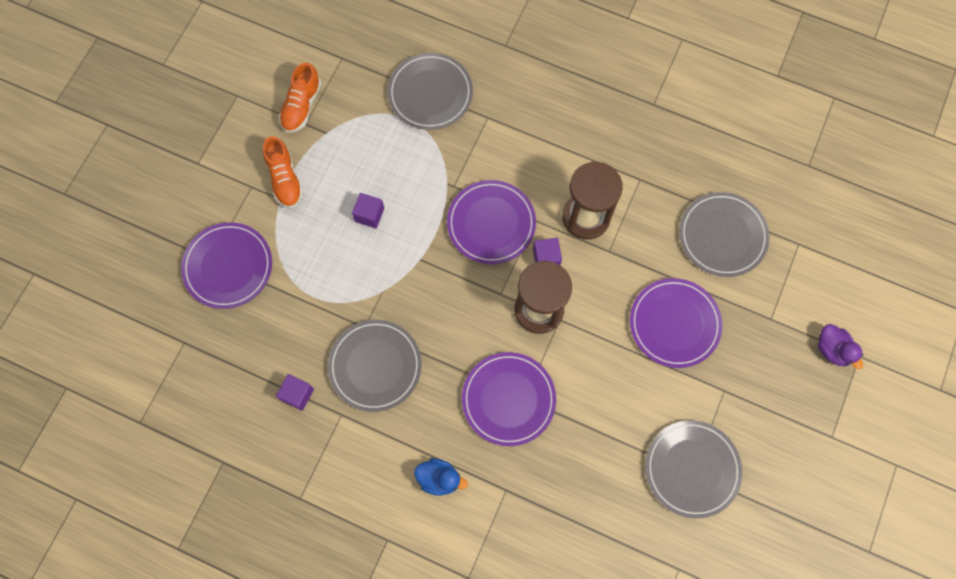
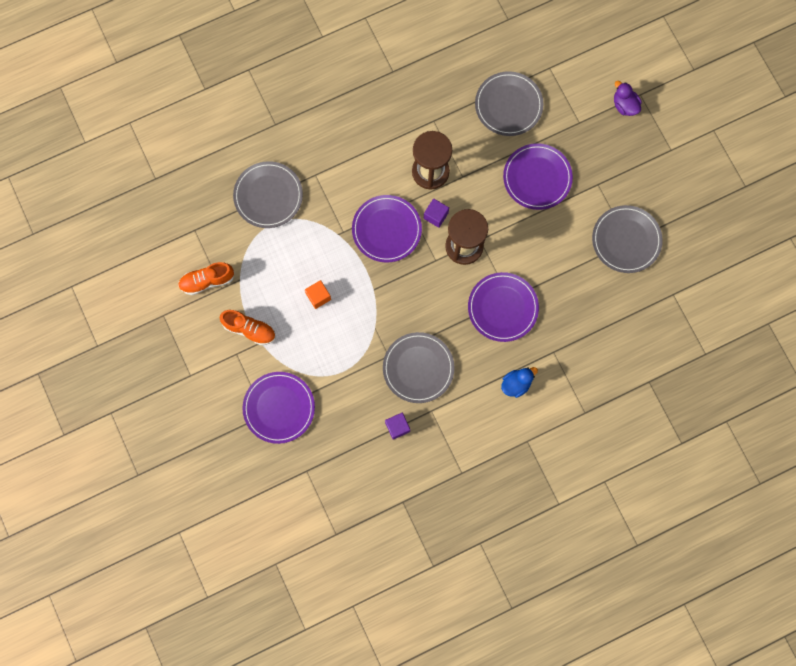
camera: 50 degrees left, 5 degrees up
(301, 106) = (207, 281): orange shoe -> orange shoe turned 105 degrees clockwise
(369, 215) = (318, 296): purple cube -> orange cube
(832, 349) = (624, 105): purple duck -> purple duck turned 135 degrees counterclockwise

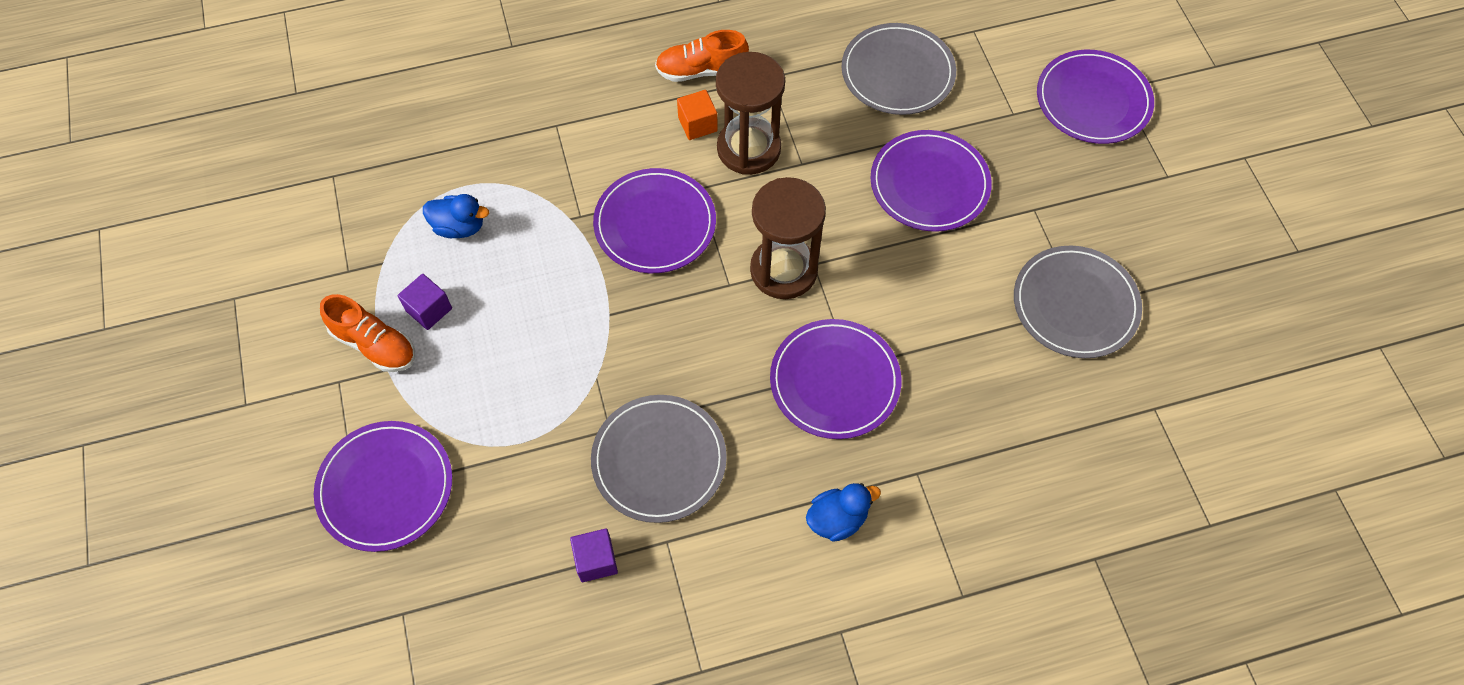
camera: 10 degrees right, 15 degrees down
(207, 281) = (327, 256): orange shoe -> orange shoe (701, 70)
(268, 196) = (470, 144): grey plate -> none
(276, 250) = (459, 227): none -> blue duck
(318, 296) = (510, 310): orange cube -> orange cube (697, 124)
(435, 216) = (744, 215): purple cube -> purple cube (429, 310)
(624, 105) = (1093, 100): purple duck -> purple plate

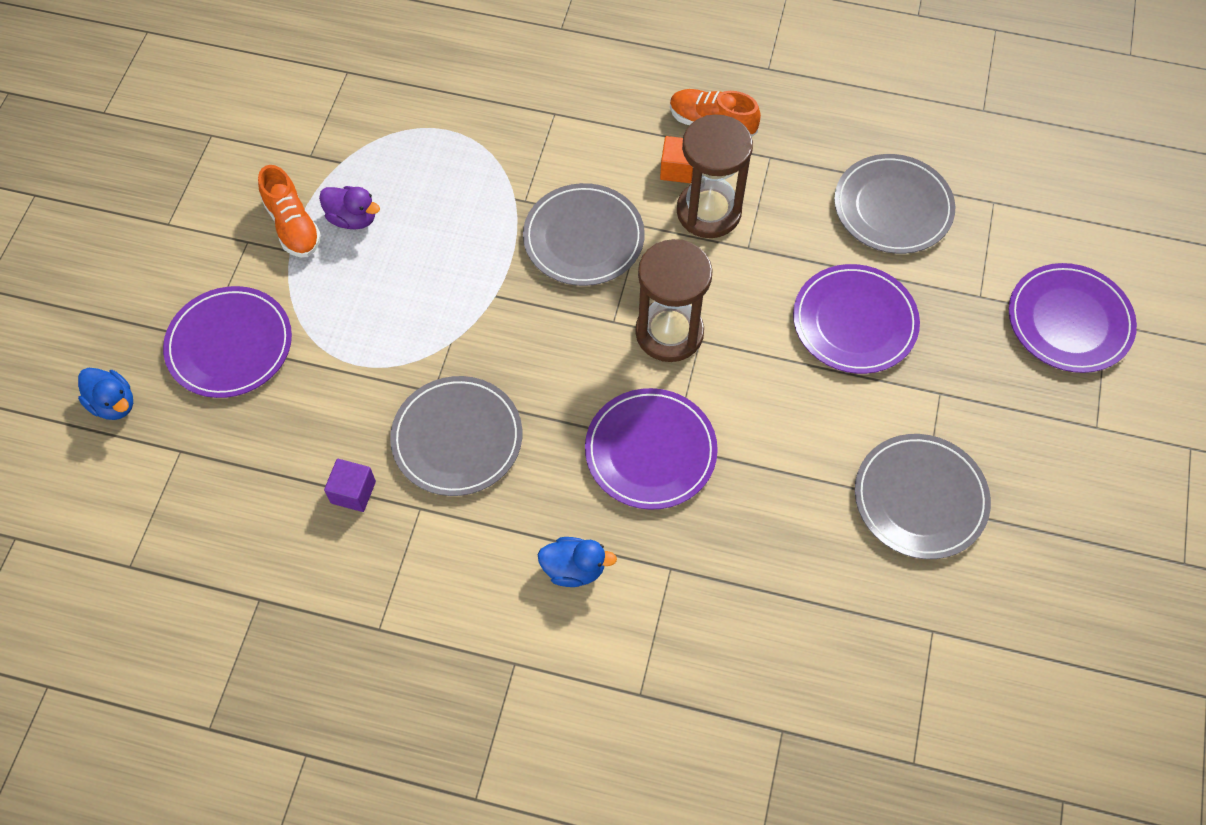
camera: 30 degrees right, 0 degrees up
(429, 310) = (352, 218): purple cube -> purple duck
(459, 227) = (420, 162): blue duck -> blue duck (113, 404)
(655, 224) = (583, 238): purple plate -> grey plate

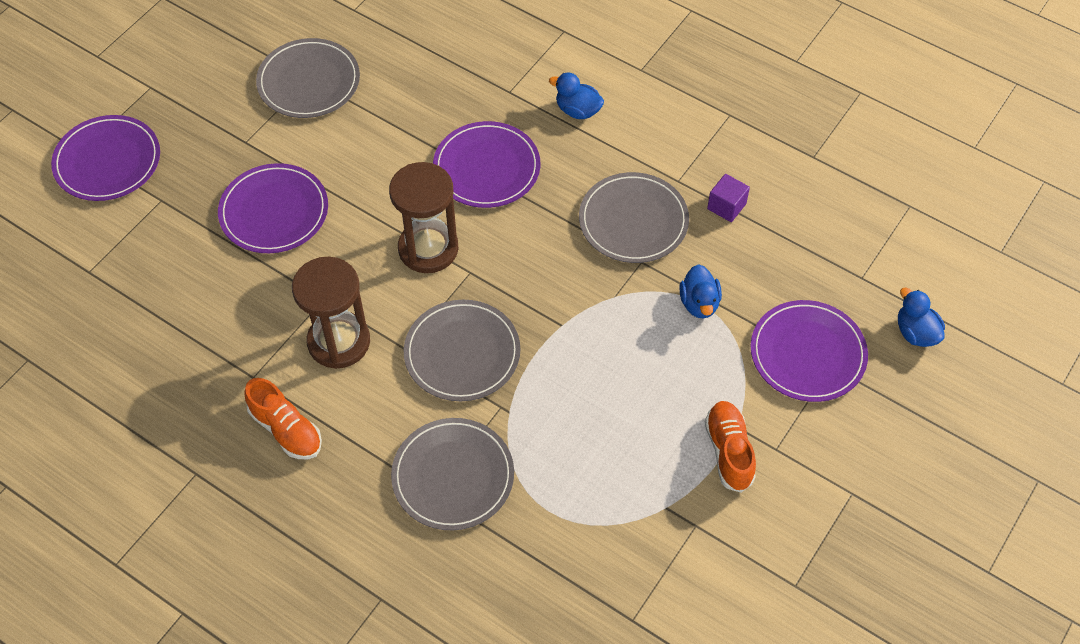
camera: 160 degrees left, 5 degrees down
(352, 218) = (669, 440): purple duck -> none
(357, 363) = (699, 303): none -> blue duck
(677, 169) = (345, 392): orange cube -> none
(893, 207) = (176, 294): grey plate -> grey plate (453, 476)

